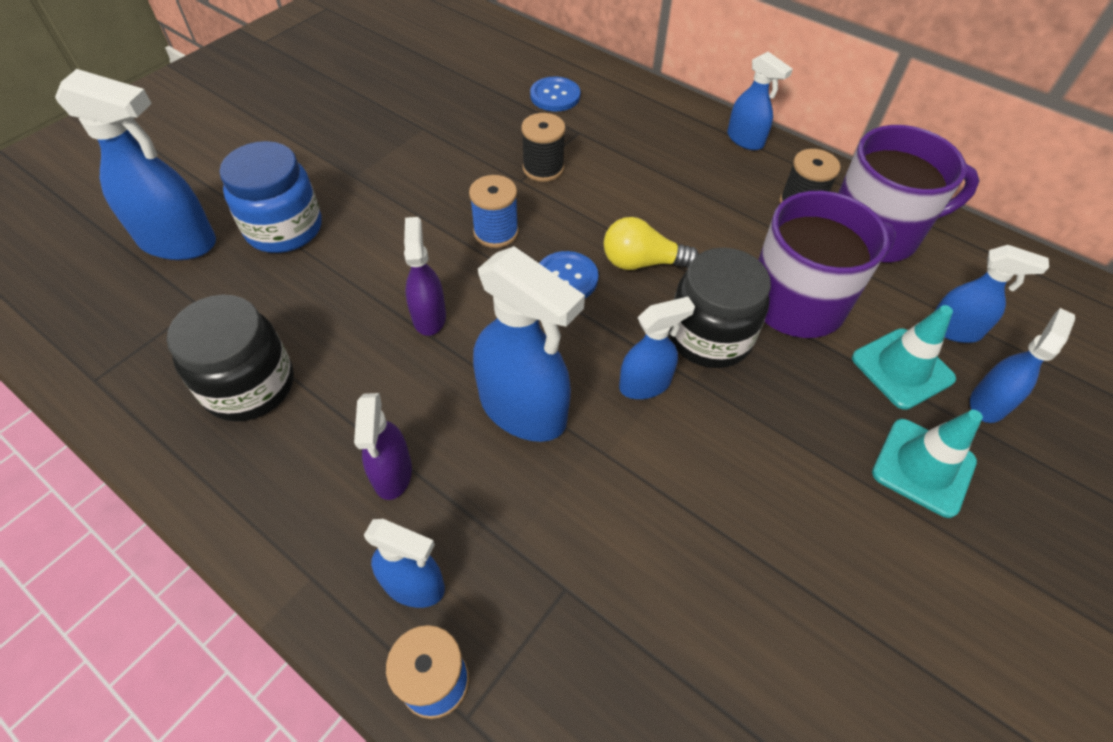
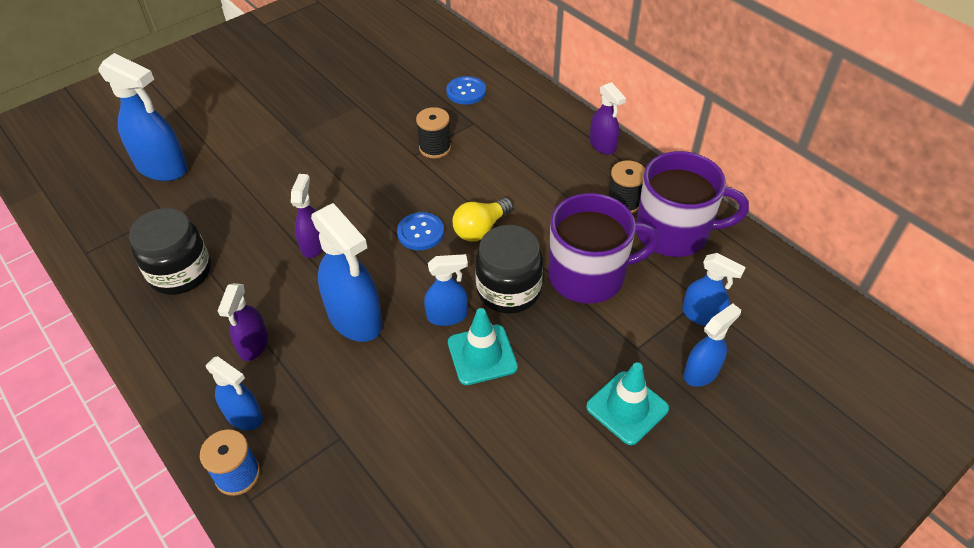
camera: 15 degrees right, 5 degrees down
(284, 228) = (235, 168): blue jar -> none
(496, 232) = (382, 191): blue spool -> none
(642, 262) = (481, 229): yellow light bulb -> yellow light bulb turned 60 degrees counterclockwise
(745, 140) = (602, 145): blue spray bottle -> purple spray bottle
(902, 368) = (645, 337): turquoise traffic cone -> turquoise traffic cone (482, 355)

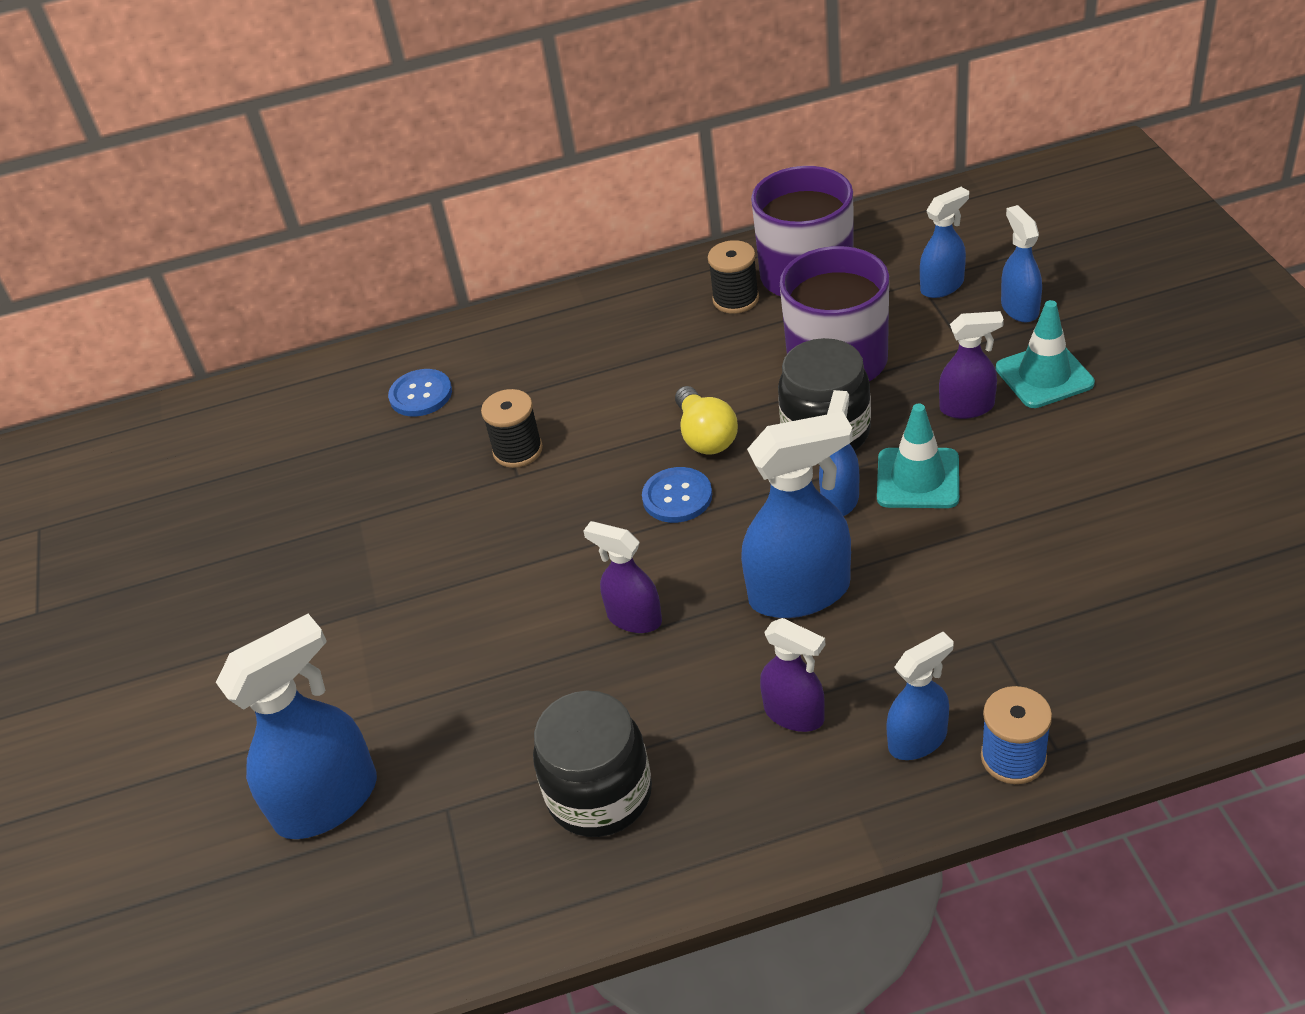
camera: 60 degrees left, 5 degrees down
(602, 145) = (624, 291): purple spray bottle -> purple spray bottle (967, 407)

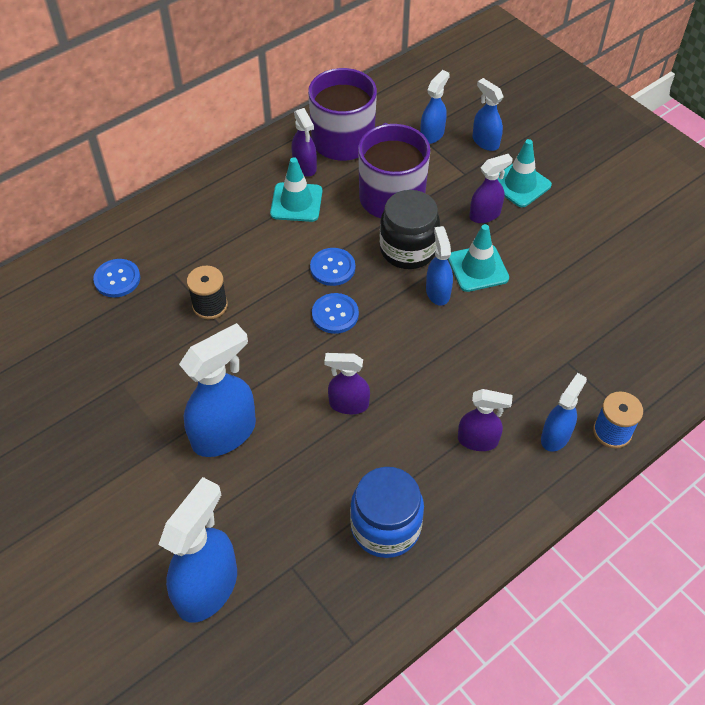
camera: 30 degrees left, 10 degrees up
(599, 794) = (385, 527): black jar -> blue jar
(700, 343) = (296, 202): none -> turquoise traffic cone
(705, 436) = (332, 268): yellow light bulb -> blue button
(735, 299) = (305, 167): black spool -> purple spray bottle
(800, 592) = (443, 360): blue spray bottle -> blue spray bottle (225, 433)

